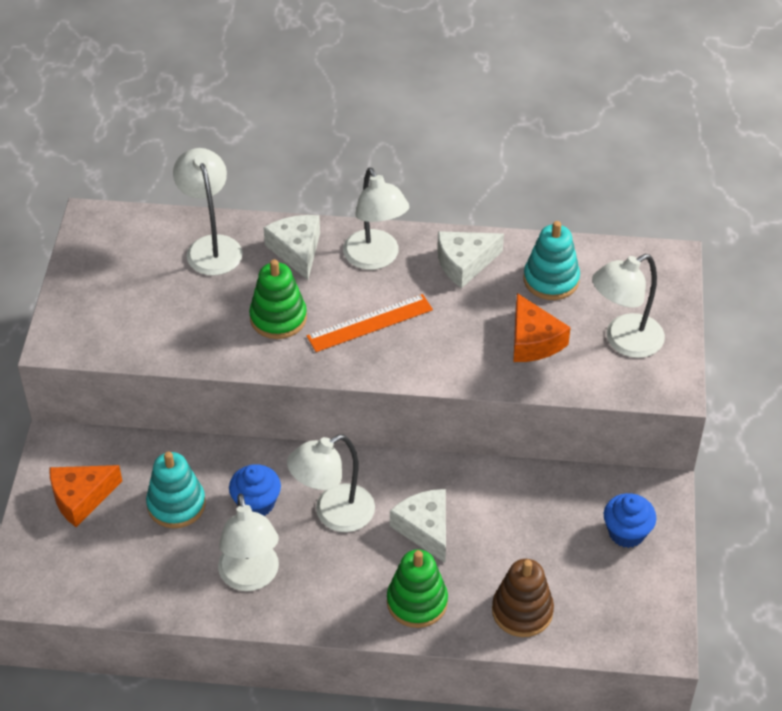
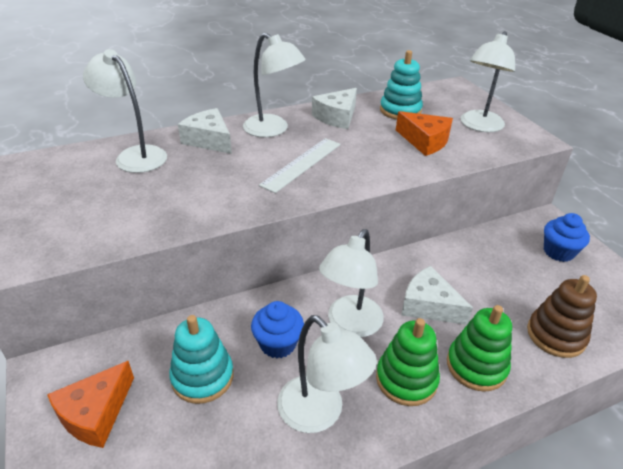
camera: 30 degrees left, 10 degrees down
(278, 318) = (225, 181): green stacking toy -> green stacking toy (406, 379)
(370, 323) = (302, 164): orange ruler -> white ruler

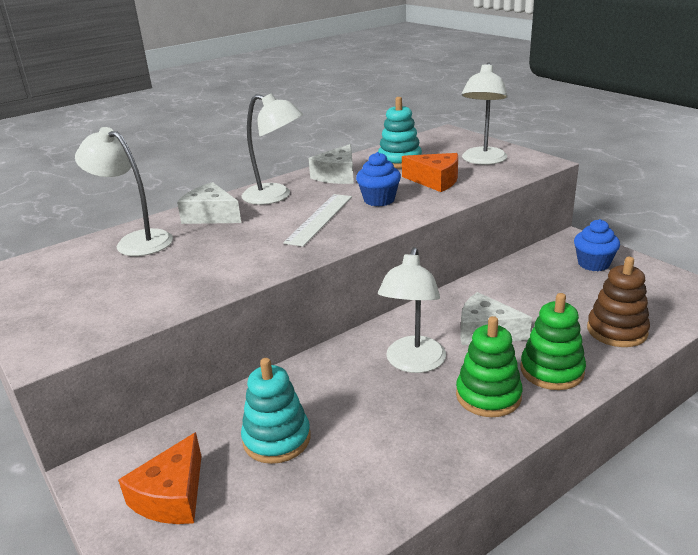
camera: 10 degrees left, 10 degrees down
(278, 344) = (345, 394): blue cupcake -> blue cupcake (379, 200)
(320, 414) = (413, 442): white lamp -> none

